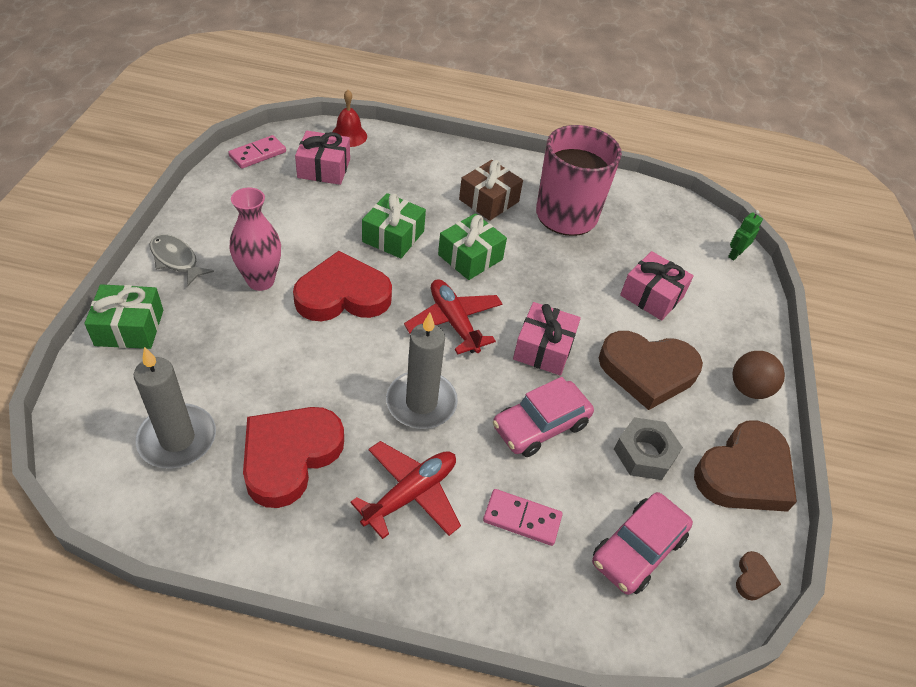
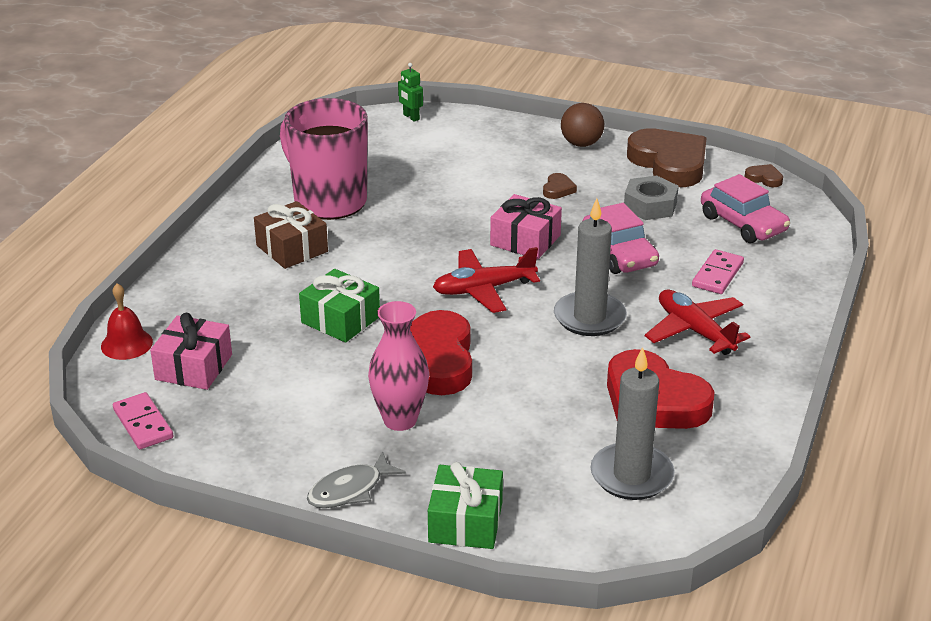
camera: 75 degrees left, 15 degrees down
(470, 257) = (386, 270): green gift -> none
(647, 371) = (558, 189): brown heart -> brown heart, size x0.41
(652, 296) = (461, 171): pink gift -> none

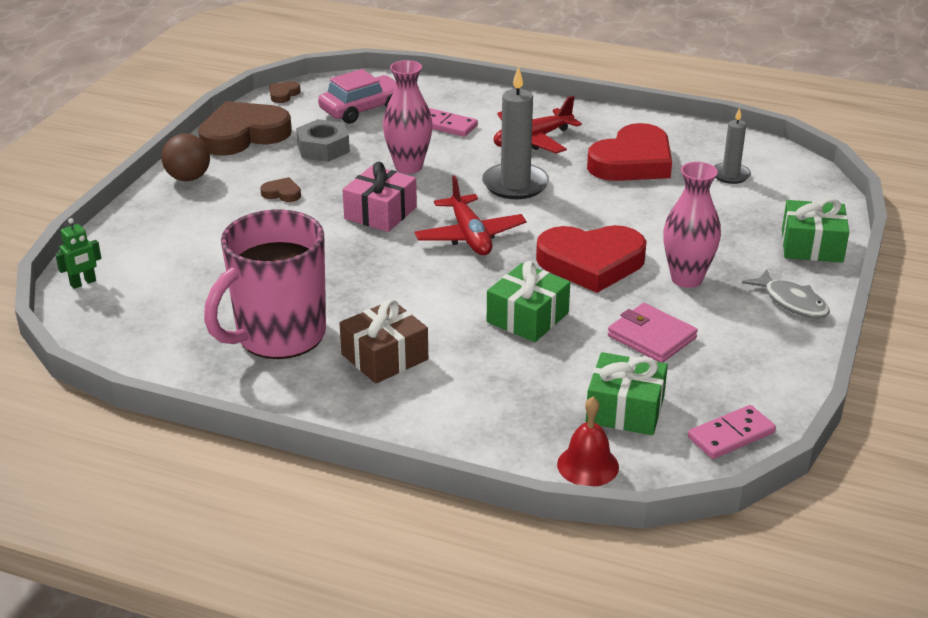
camera: 90 degrees left, 0 degrees up
(194, 367) = (625, 409): pink gift -> green gift
(299, 389) = (651, 337): none -> pink wallet
(619, 253) = (408, 167): pink car -> pink vase
(631, 475) = (730, 175): grey candle -> grey candle, size x0.59

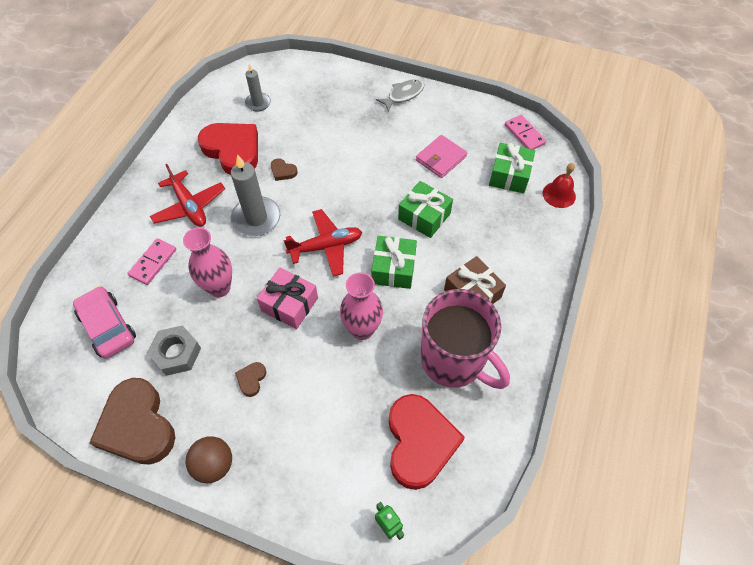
camera: 90 degrees left, 25 degrees up
(283, 94) = (59, 398): brown heart -> brown heart (283, 171)
(591, 263) = (362, 181): red heart -> red heart (419, 442)
(686, 279) = (380, 137): pink vase -> pink vase (362, 329)
(812, 246) = (345, 79): green gift -> green gift (393, 269)

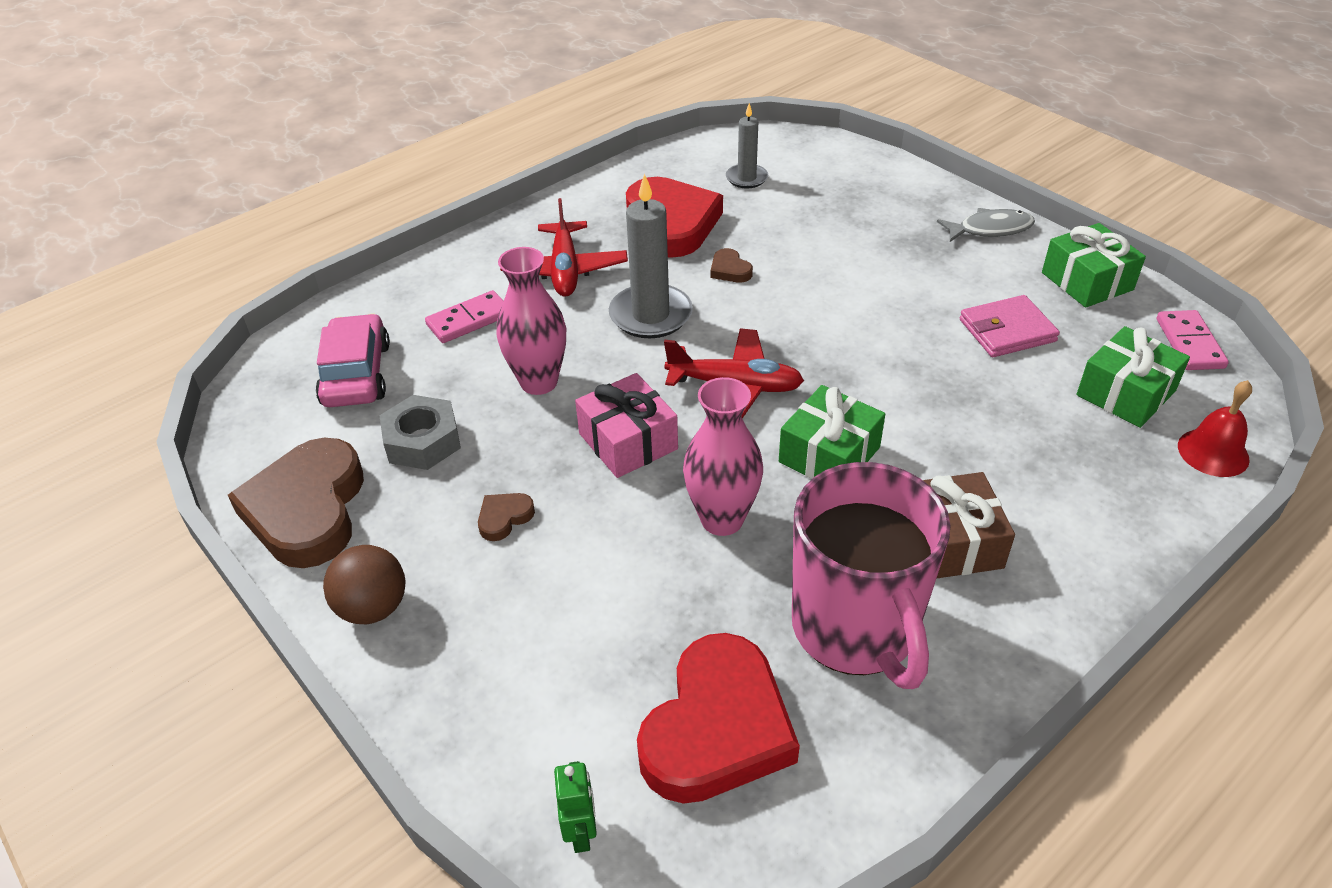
camera: 30 degrees right, 15 degrees down
(424, 216) = (928, 400): green gift -> green gift (1087, 281)

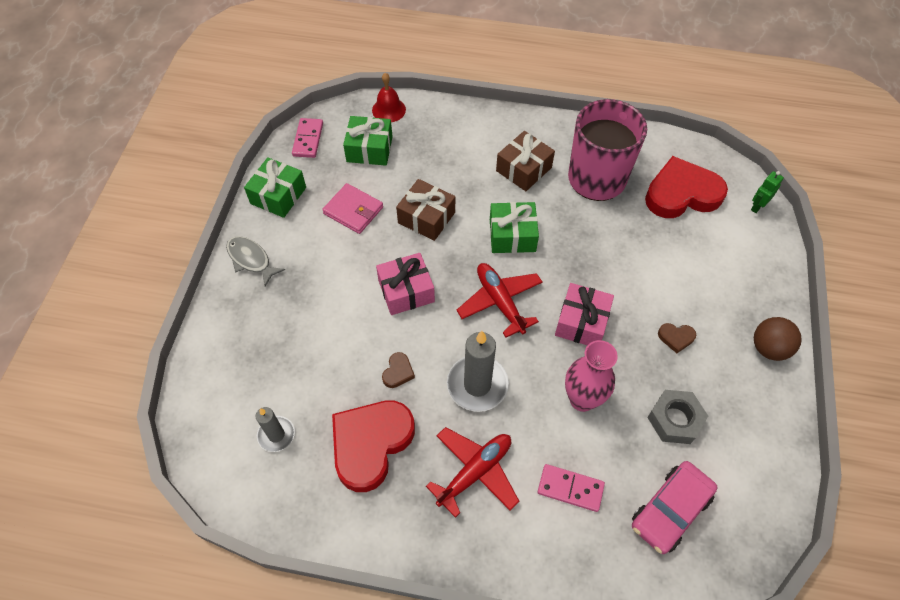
camera: 130 degrees left, 15 degrees up
(307, 509) = (764, 432): brown heart -> none
(722, 519) = (590, 252): pink vase -> none
(831, 319) = (406, 291): none -> pink gift
(937, 388) = (426, 217): none -> brown gift
(1189, 343) = (308, 139): pink domino -> pink domino turned 45 degrees counterclockwise

